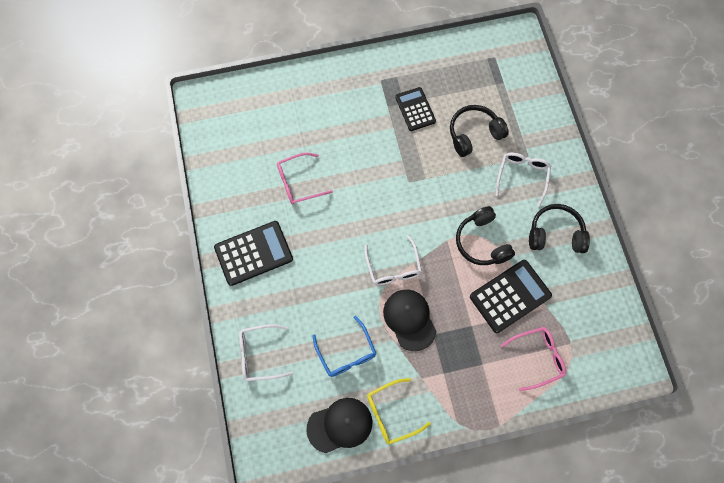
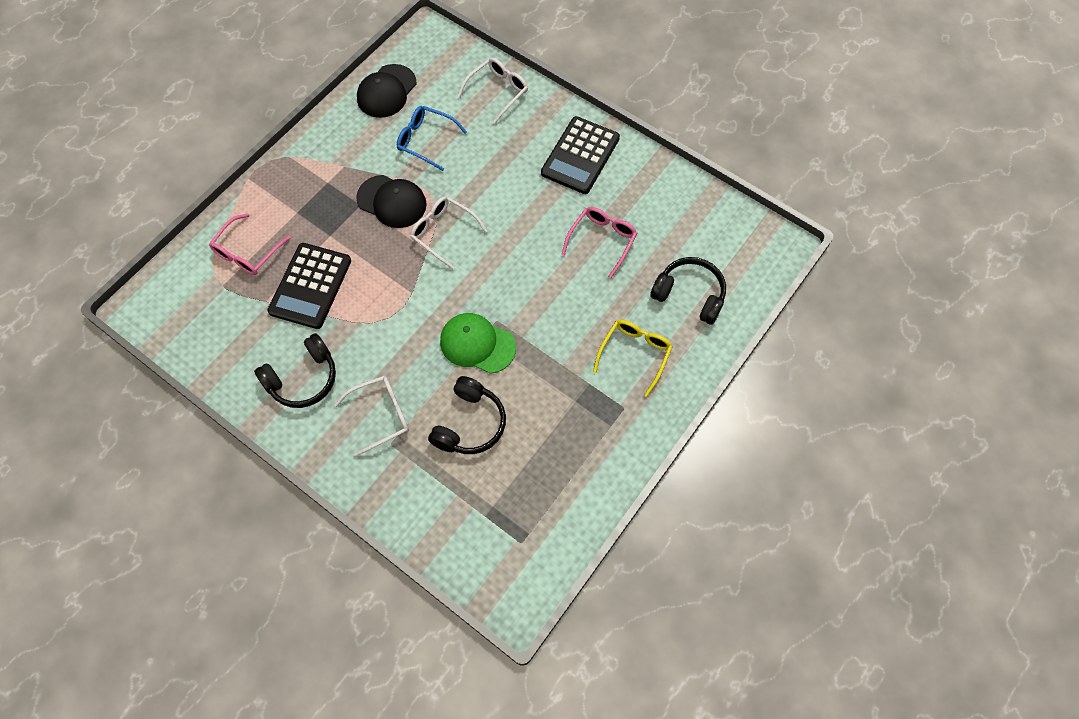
camera: 140 degrees right, 5 degrees down
(391, 413) = (350, 126): yellow glasses -> yellow glasses (635, 354)
(415, 109) = (557, 402): black calculator -> none
(432, 176) = (477, 344): none -> green cap
(482, 242) = (375, 315): black headphones -> black headphones (689, 295)
(522, 176) = (381, 415): white glasses -> white glasses turned 90 degrees counterclockwise

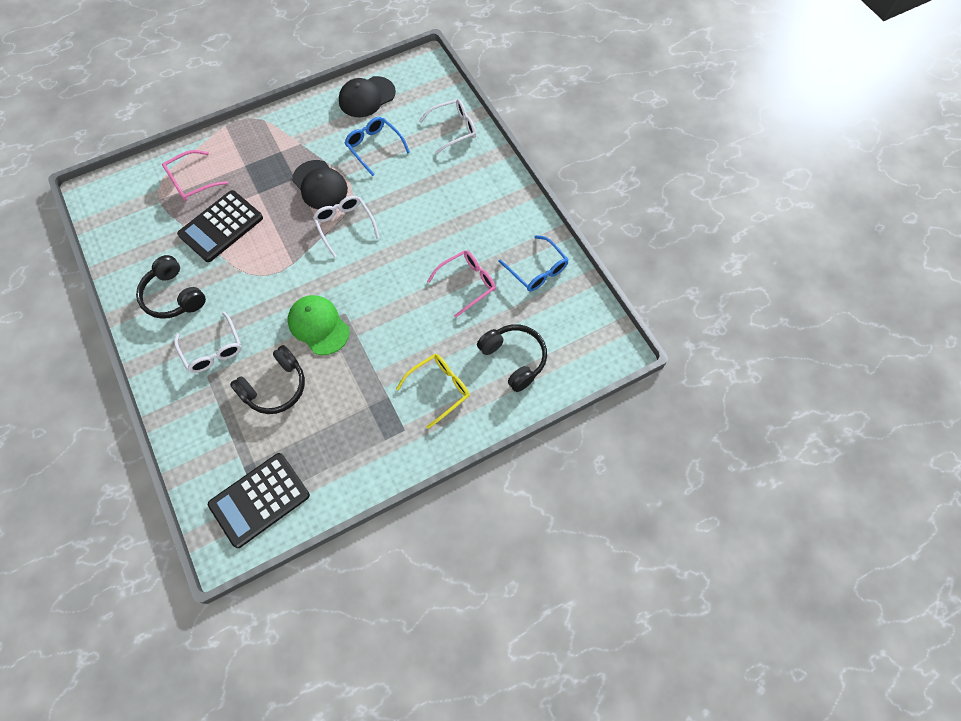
camera: 25 degrees right, 0 degrees up
(303, 379) = (173, 296): black headphones -> black headphones turned 60 degrees clockwise
(381, 415) = (213, 350): white glasses -> white glasses turned 60 degrees clockwise
(580, 156) = (490, 206): black calculator -> black calculator (259, 500)
(662, 200) = (537, 270): none -> blue glasses

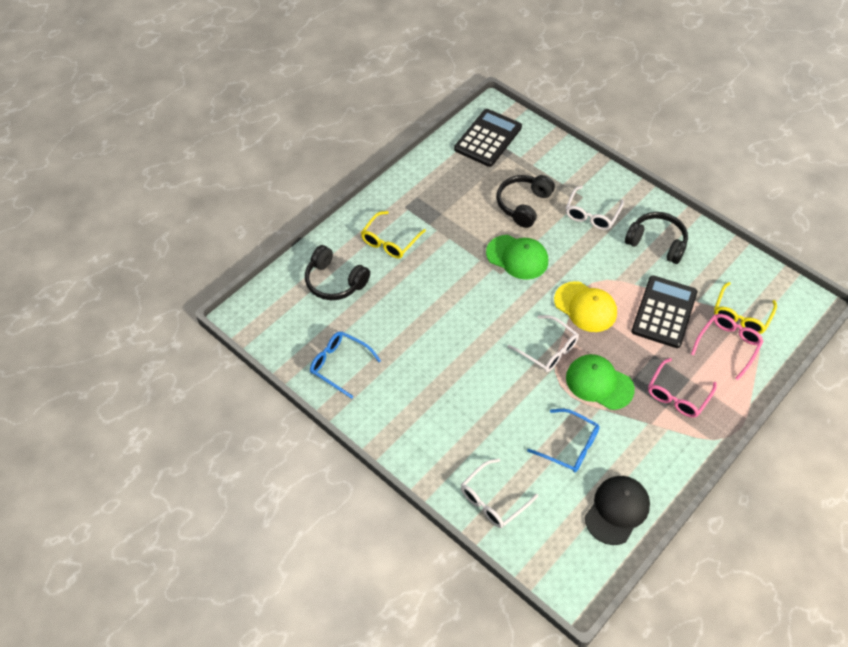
camera: 160 degrees right, 10 degrees down
(158, 202) = (741, 315): none -> yellow glasses
(213, 350) = (591, 214): white glasses -> white glasses turned 105 degrees counterclockwise
(287, 253) = (585, 307): none -> yellow cap
(320, 185) = (599, 383): black cap -> green cap
(467, 283) = (402, 332): pink glasses -> pink glasses (677, 395)

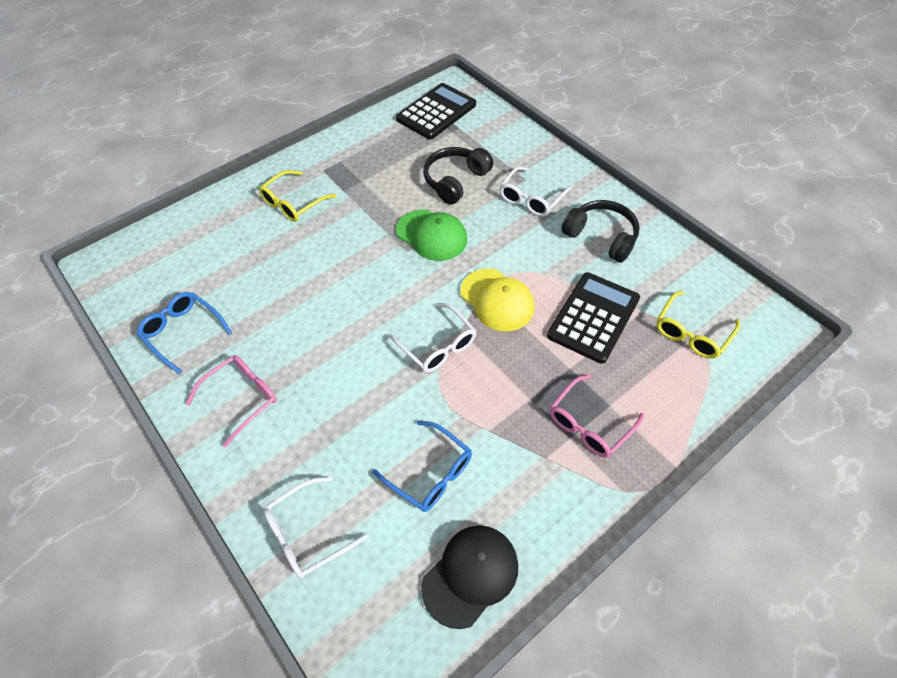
camera: 10 degrees right, 0 degrees up
(334, 281) = (215, 239): black headphones -> none
(599, 383) = (490, 395): green cap -> none
(728, 345) = (668, 368): pink glasses -> pink glasses (242, 398)

